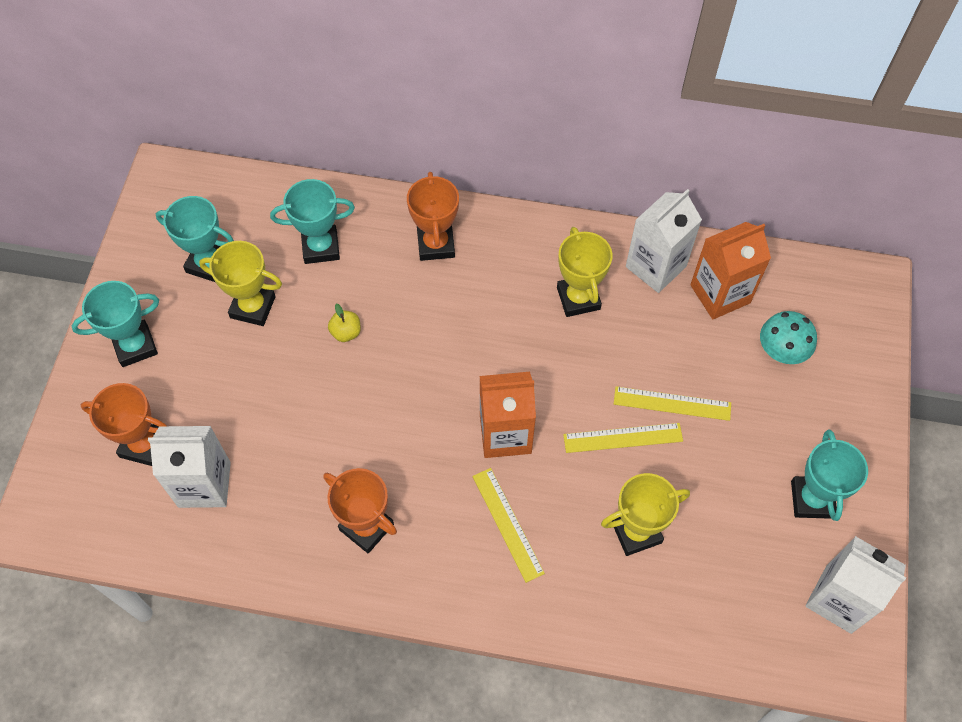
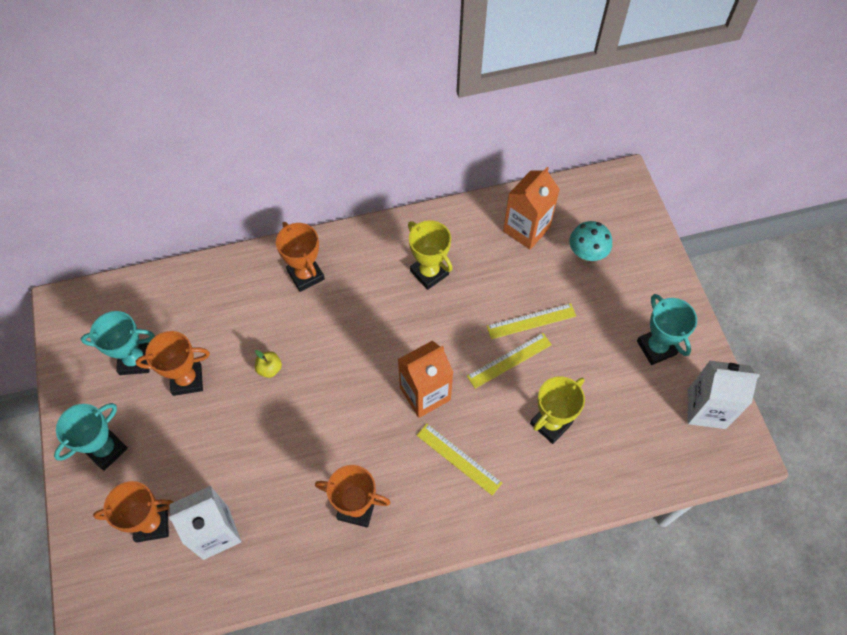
camera: 25 degrees left, 0 degrees up
(253, 307) = (187, 380): yellow trophy -> orange trophy
(321, 247) = (218, 312): turquoise trophy -> none
(656, 266) = (472, 227): white carton -> none

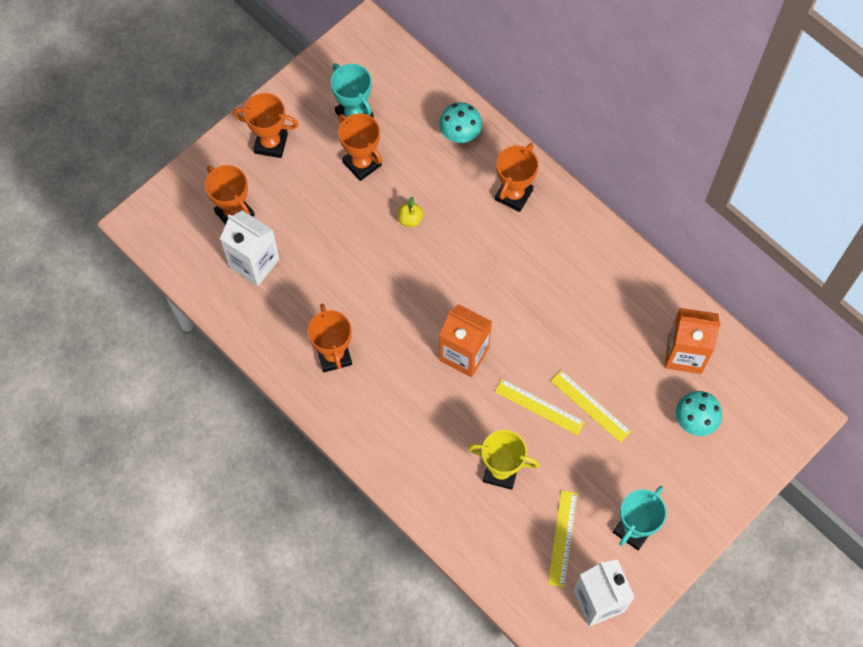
camera: 60 degrees right, 5 degrees up
(106, 449) = (271, 143): turquoise trophy -> orange trophy
(220, 285) = (460, 134): none -> turquoise mushroom
(429, 273) = (582, 294): yellow trophy -> none
(458, 459) = (422, 412): yellow ruler -> yellow ruler (562, 538)

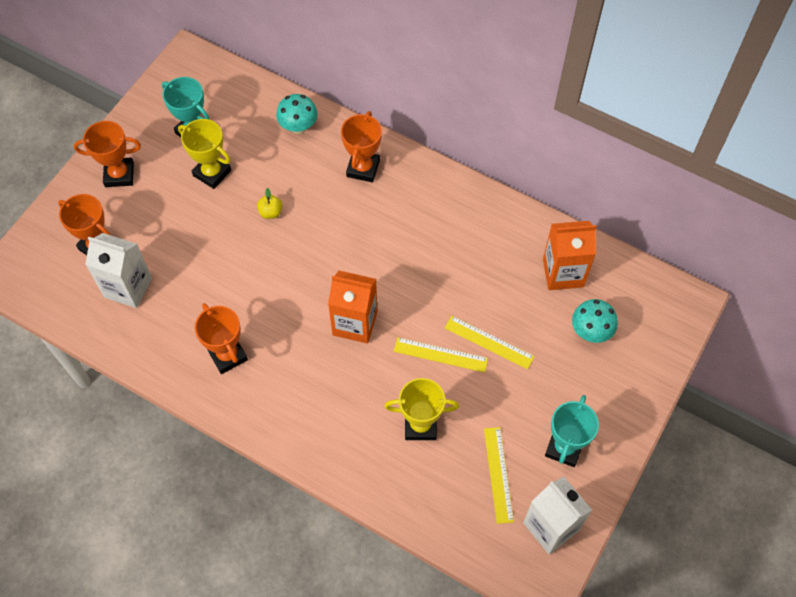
camera: 15 degrees left, 5 degrees down
(362, 163) = (212, 173): orange trophy -> yellow trophy

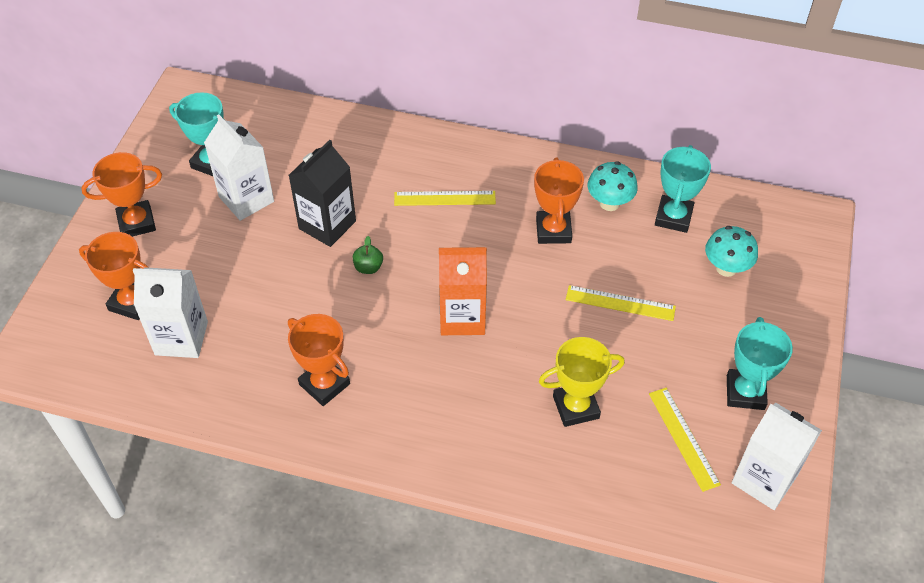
camera: 15 degrees left, 10 degrees down
(212, 173) = (246, 199): yellow trophy -> white carton
(270, 212) = (327, 225): yellow apple -> black carton
(292, 259) = (368, 267): none -> green apple
(298, 127) = (331, 134): turquoise mushroom -> turquoise mushroom (609, 203)
(363, 168) = (417, 161): orange trophy -> orange trophy (553, 230)
(440, 355) = (571, 328): yellow ruler -> yellow ruler (444, 198)
(563, 273) = (673, 217): orange carton -> turquoise trophy

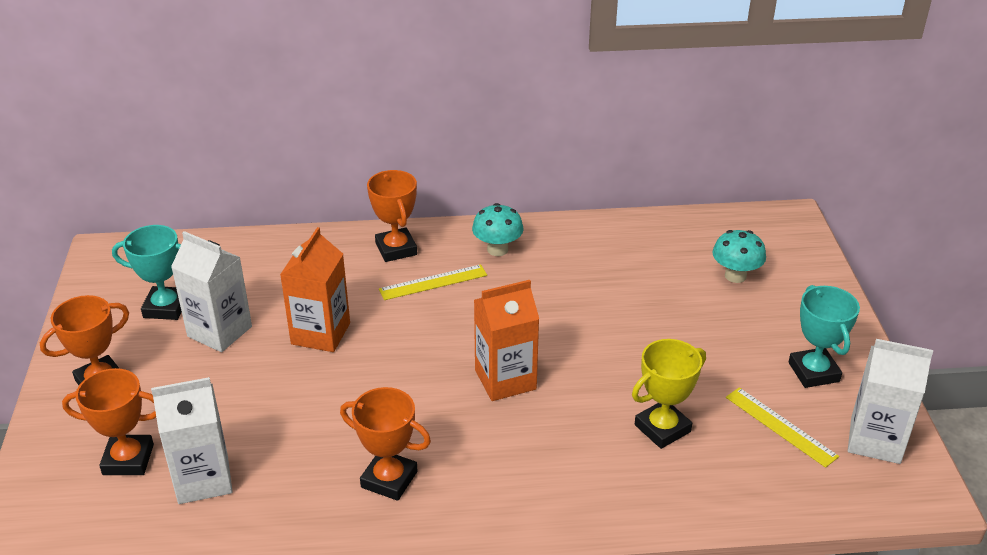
camera: 20 degrees left, 15 degrees down
(327, 225) = (320, 333): black carton -> orange carton
(368, 267) = (384, 360): green apple -> none
(553, 230) = (556, 284): orange trophy -> orange trophy (396, 249)
(609, 203) = (597, 249): turquoise mushroom -> turquoise mushroom (497, 249)
(620, 303) = (654, 328): yellow ruler -> none
(673, 217) = (663, 247): turquoise trophy -> none

